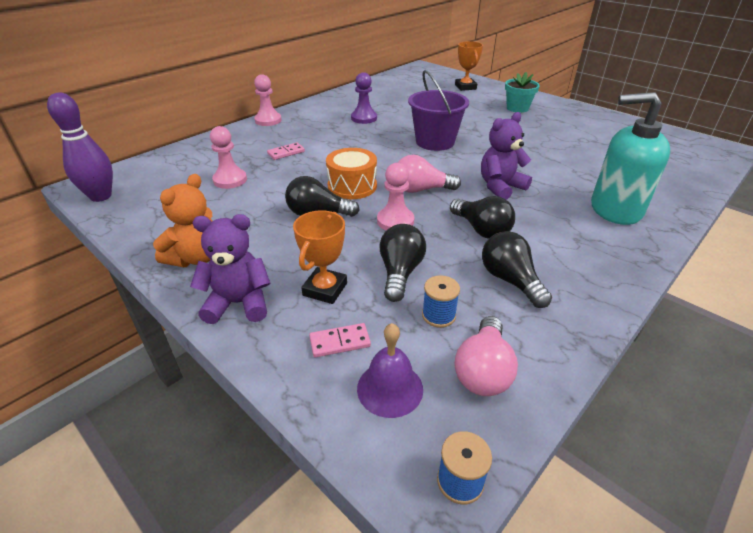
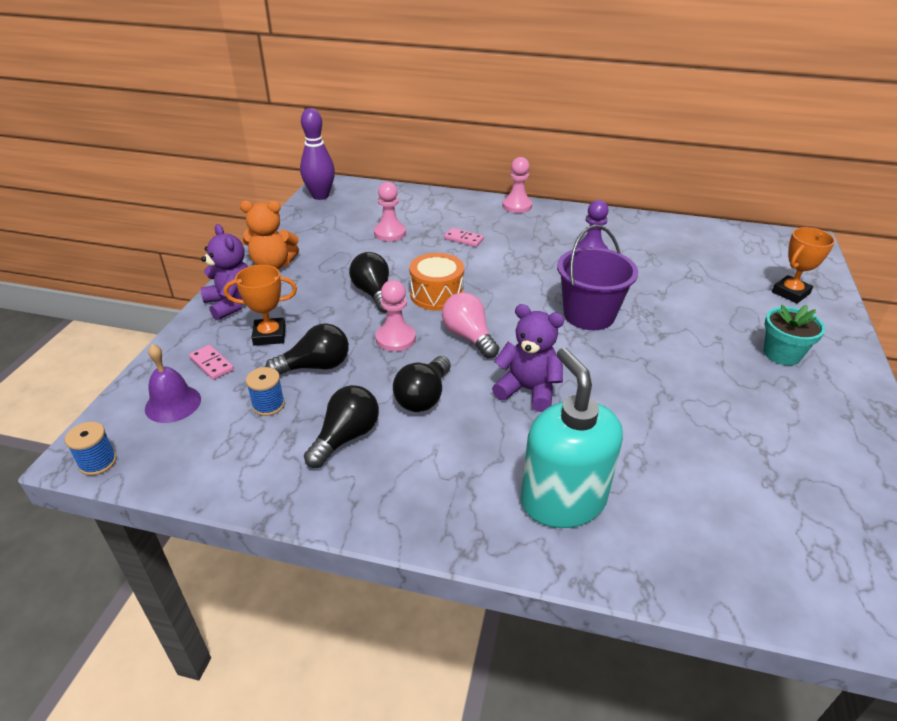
camera: 60 degrees right, 0 degrees up
(483, 370) = (211, 448): pink light bulb -> none

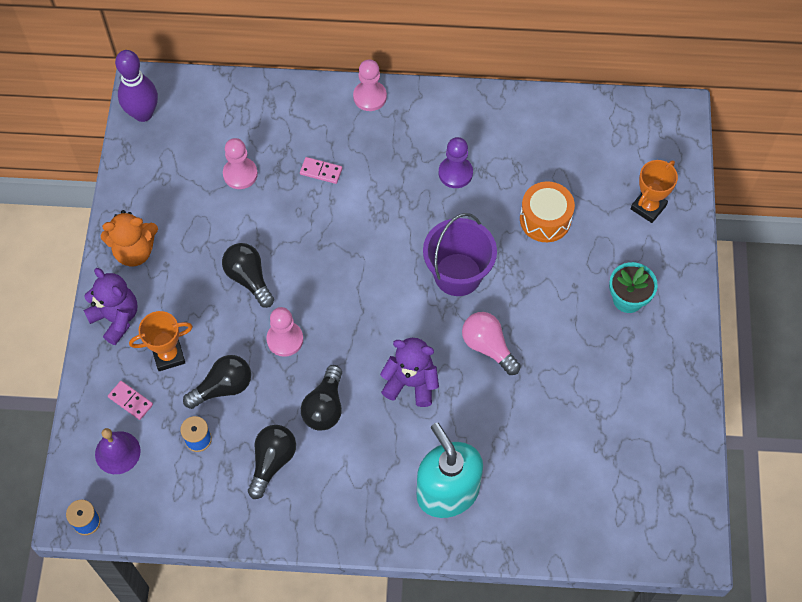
camera: 10 degrees left, 25 degrees up
(436, 295) = (310, 270): orange drum -> orange drum (545, 219)
(469, 337) = (351, 325): pink light bulb -> pink light bulb (488, 347)

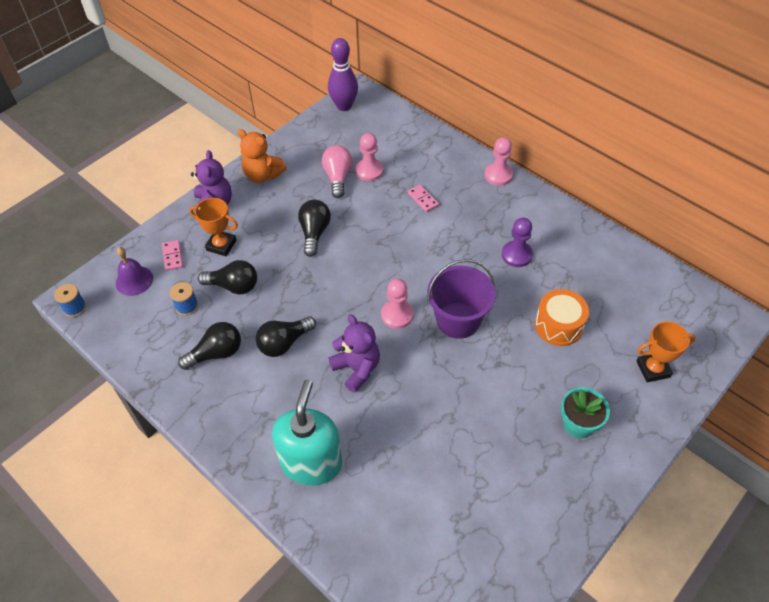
camera: 40 degrees right, 10 degrees down
(285, 339) = (300, 283): pink pawn -> pink pawn (397, 315)
(488, 347) = (435, 383): pink light bulb -> pink light bulb (338, 177)

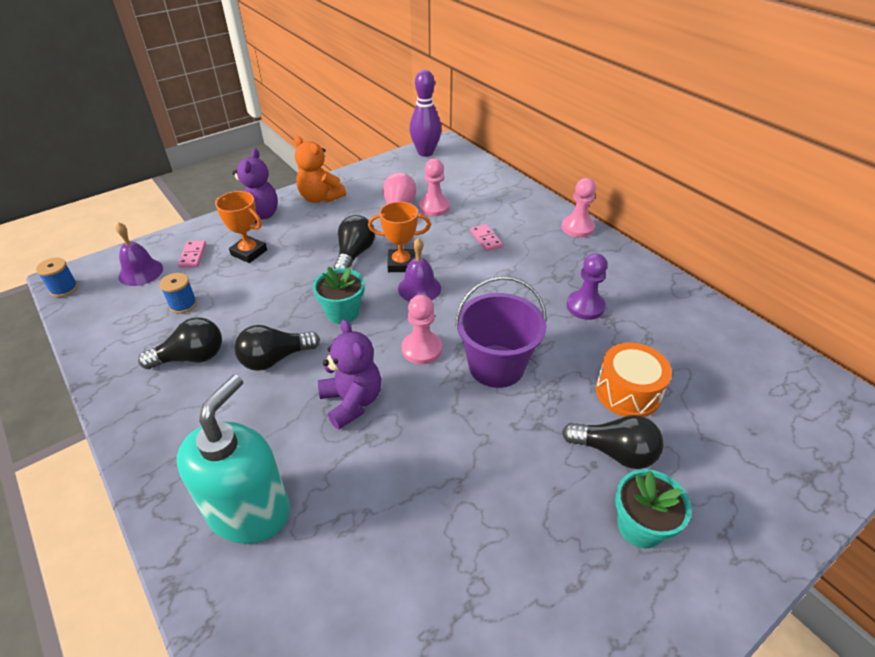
camera: 10 degrees right, 10 degrees down
(233, 286) = (244, 292): black light bulb -> black light bulb (614, 452)
(323, 292) = (343, 312): none -> turquoise flower pot
(379, 258) = (419, 288): none -> purple bell
(653, 369) = (758, 469): orange trophy -> orange trophy (401, 264)

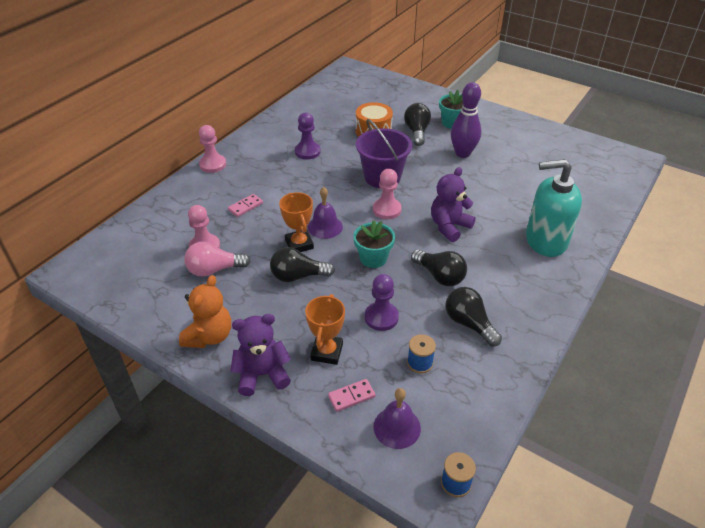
camera: 110 degrees left, 0 degrees up
(257, 295) = (381, 317): none -> purple pawn
(425, 153) = (90, 281): purple bowling pin -> purple bowling pin (462, 153)

